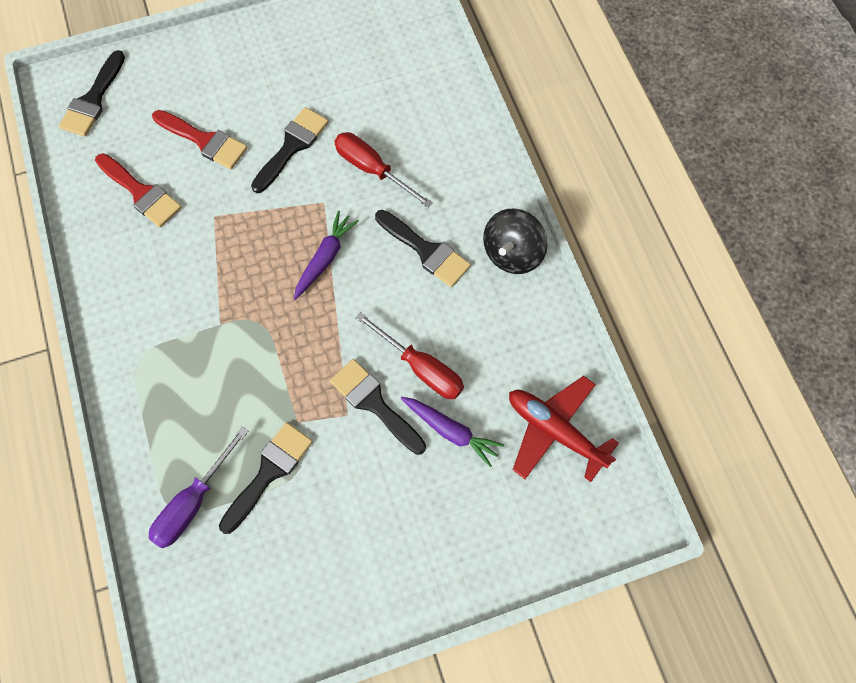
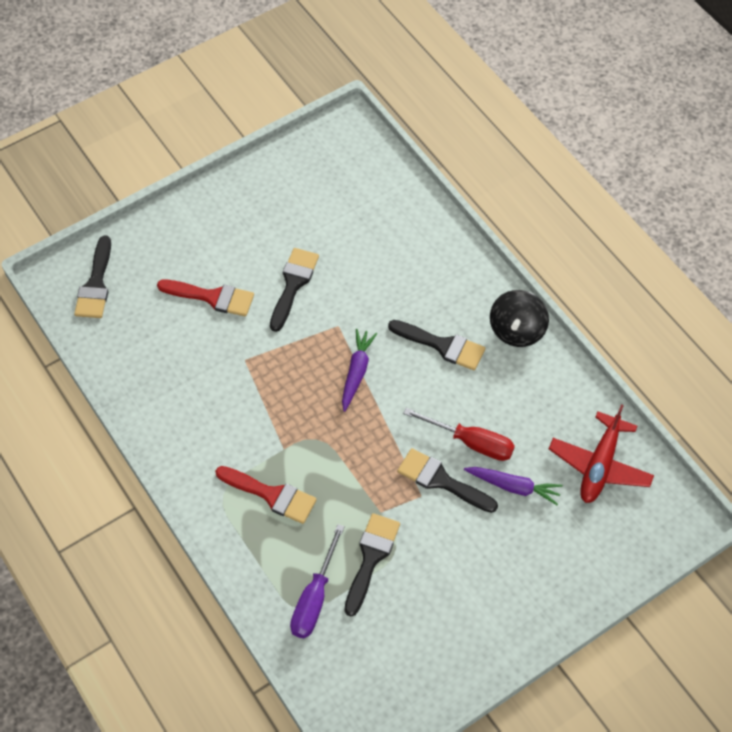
camera: 15 degrees left, 10 degrees down
(141, 193) = (171, 355): red brush -> red brush (271, 495)
(372, 169) = (372, 288): red screwdriver -> none
(554, 430) = (599, 465): red plane -> red plane turned 90 degrees counterclockwise

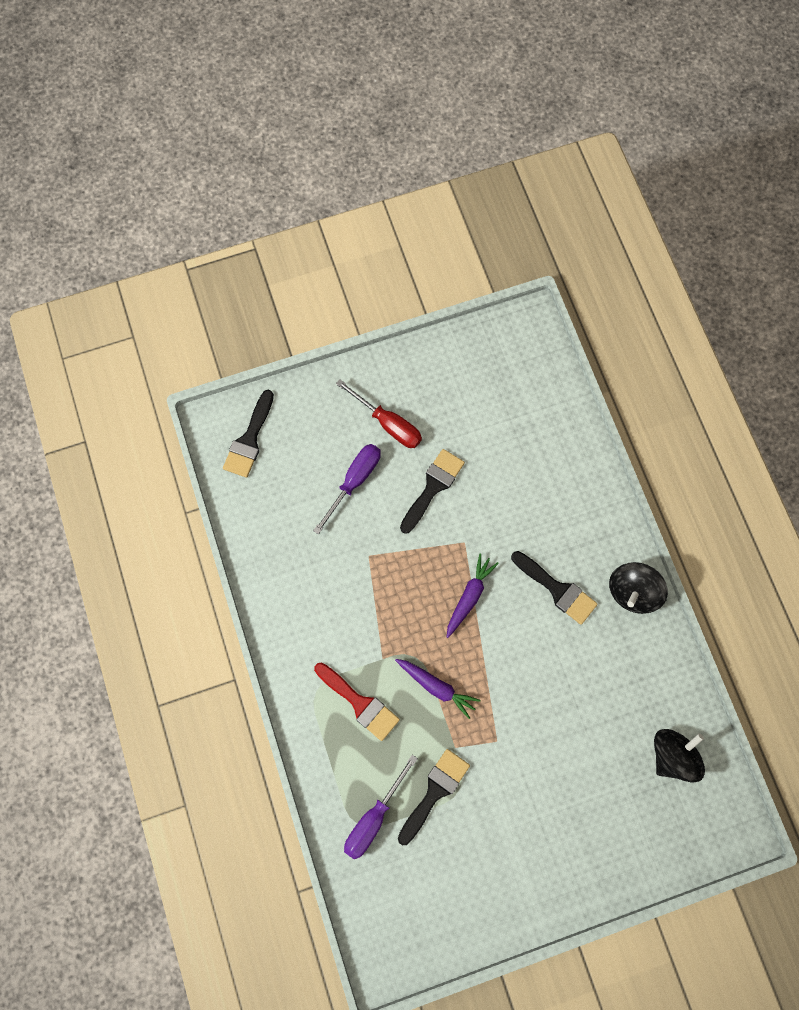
camera: 15 degrees right, 15 degrees up
(212, 297) = (354, 481): red brush -> purple screwdriver
(441, 480) = (519, 731): black brush -> none
(471, 442) = (557, 698): red screwdriver -> red screwdriver (388, 423)
(514, 487) = (585, 755): purple carrot -> purple carrot (437, 687)
(599, 465) = (672, 755): red plane -> black spinning top

